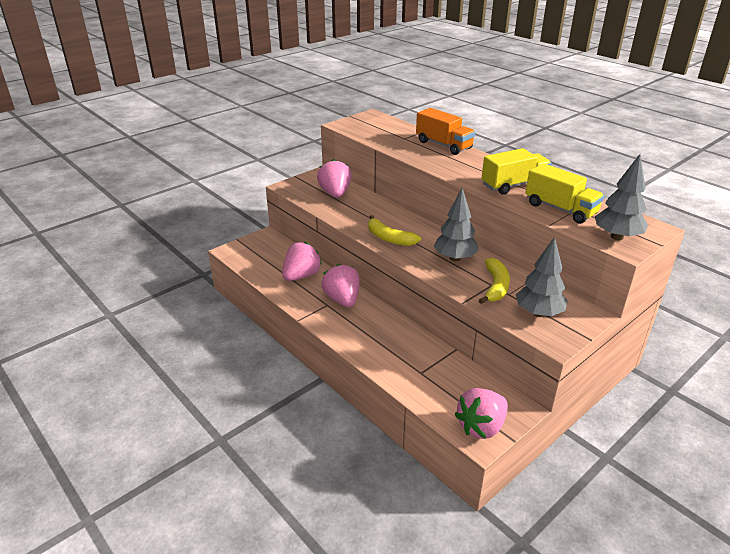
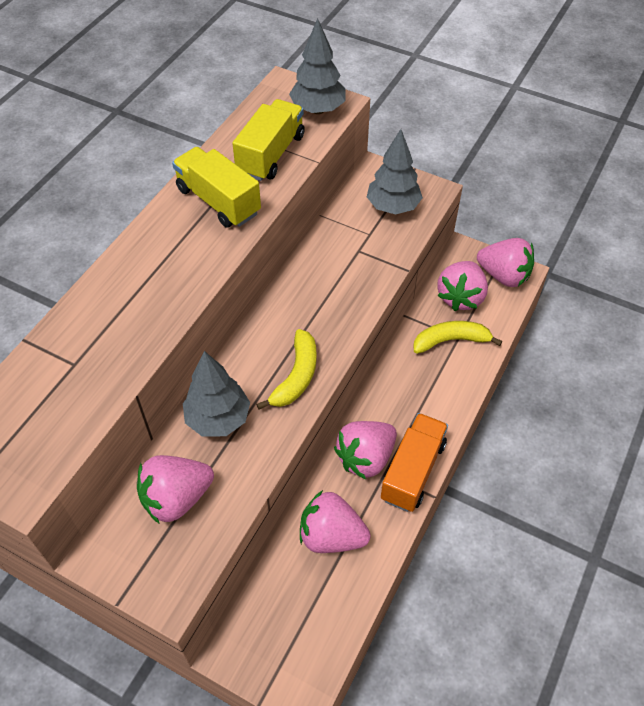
camera: 110 degrees left, 20 degrees up
(443, 145) = (94, 302): orange truck -> orange truck (413, 471)
(455, 258) = (316, 293): grey tree -> grey tree (218, 419)
(464, 388) = (460, 297): none -> pink strawberry
(495, 286) = (361, 246): yellow banana -> yellow banana (451, 340)

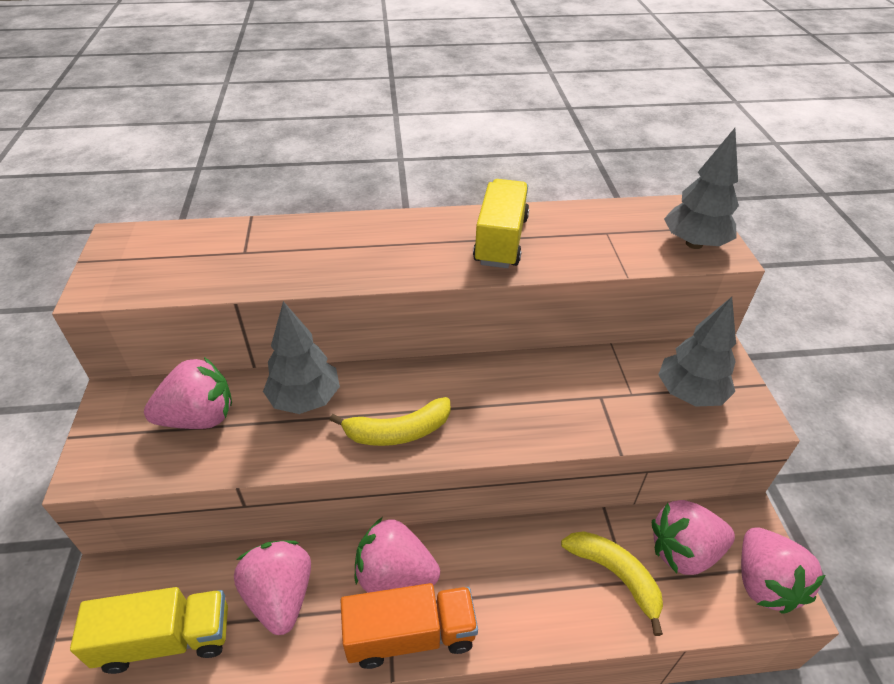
camera: 55 degrees right, 10 degrees down
(176, 498) = (199, 417): pink strawberry -> pink strawberry turned 135 degrees clockwise
(271, 154) = (596, 243): yellow truck -> yellow truck (166, 639)

